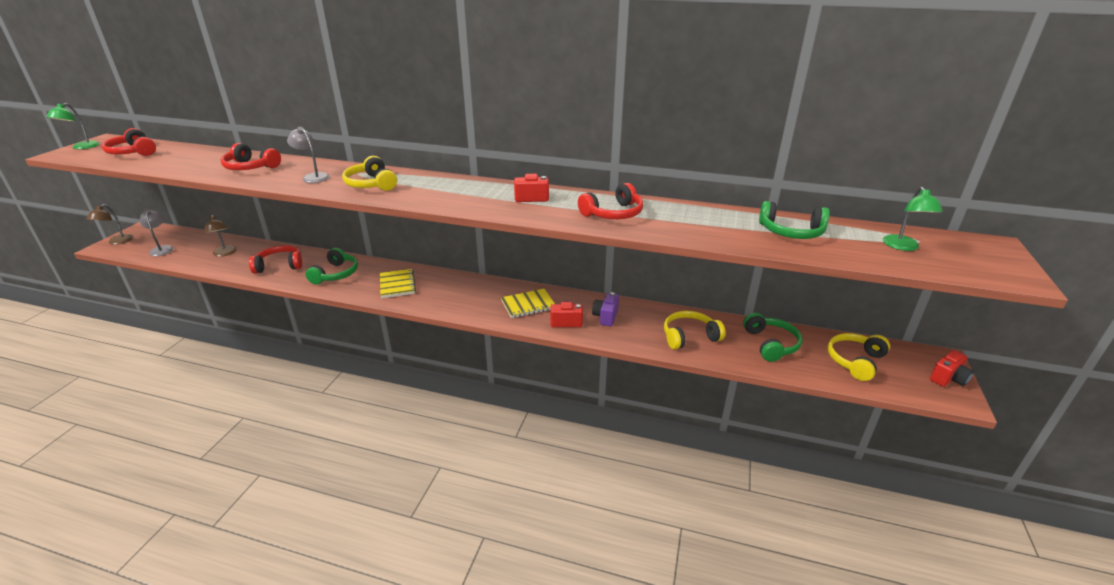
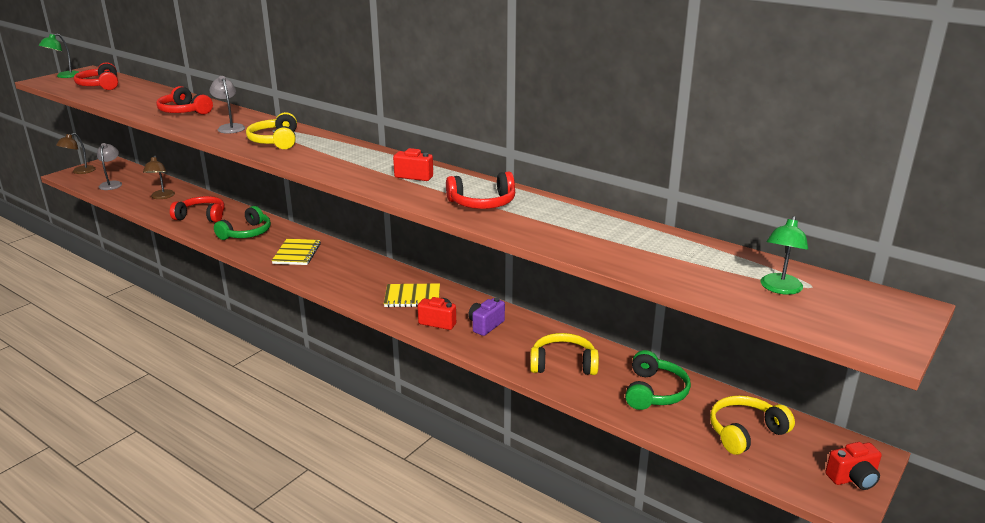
camera: 20 degrees right, 5 degrees down
(791, 232) = (661, 251): green headphones -> none

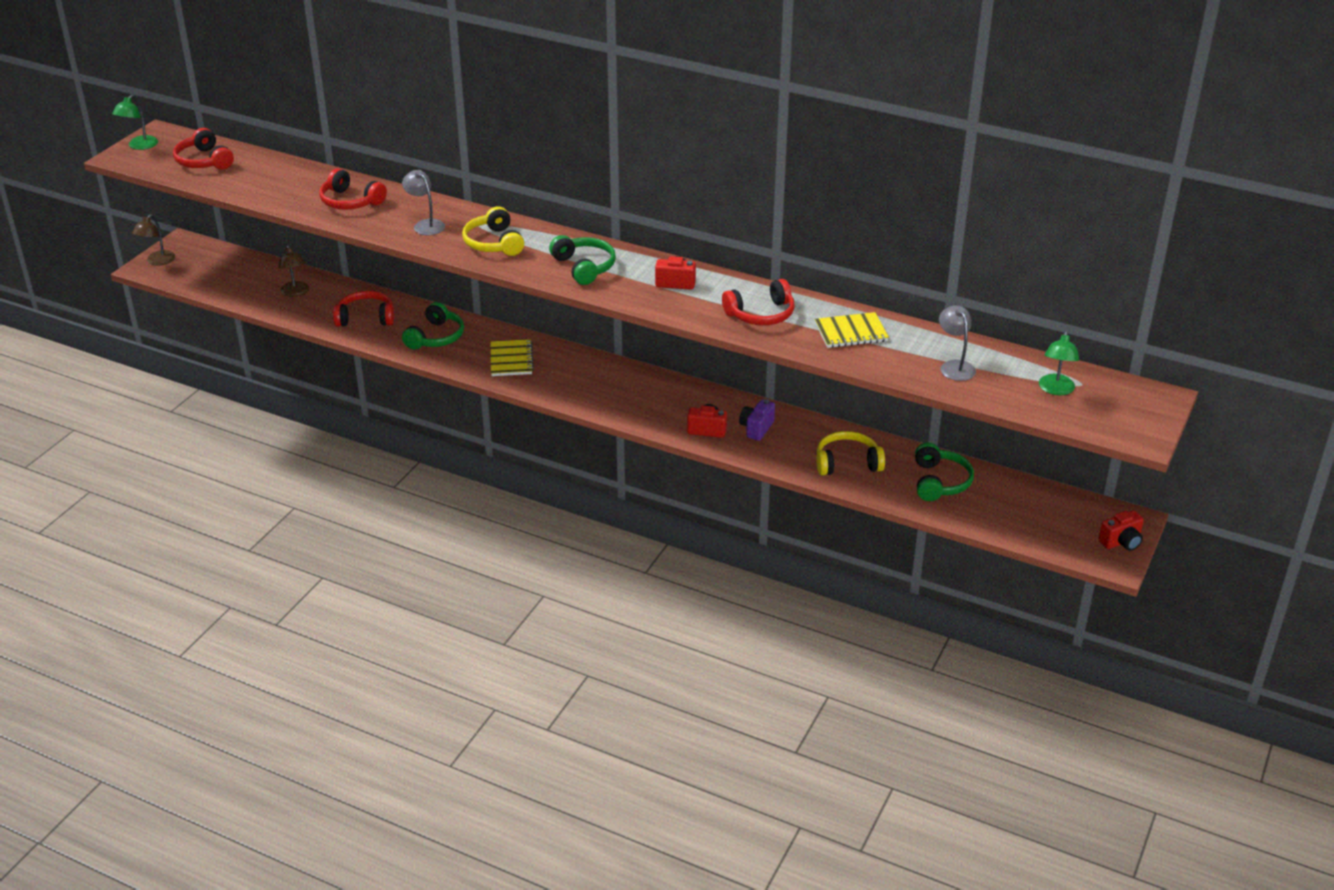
camera: 10 degrees left, 10 degrees up
(112, 184) = (216, 278): grey lamp -> grey lamp (954, 366)
(340, 160) = (584, 267): none -> green headphones
(412, 297) = (667, 403): yellow notebook -> yellow notebook (851, 332)
(745, 432) = (1027, 512): yellow headphones -> none

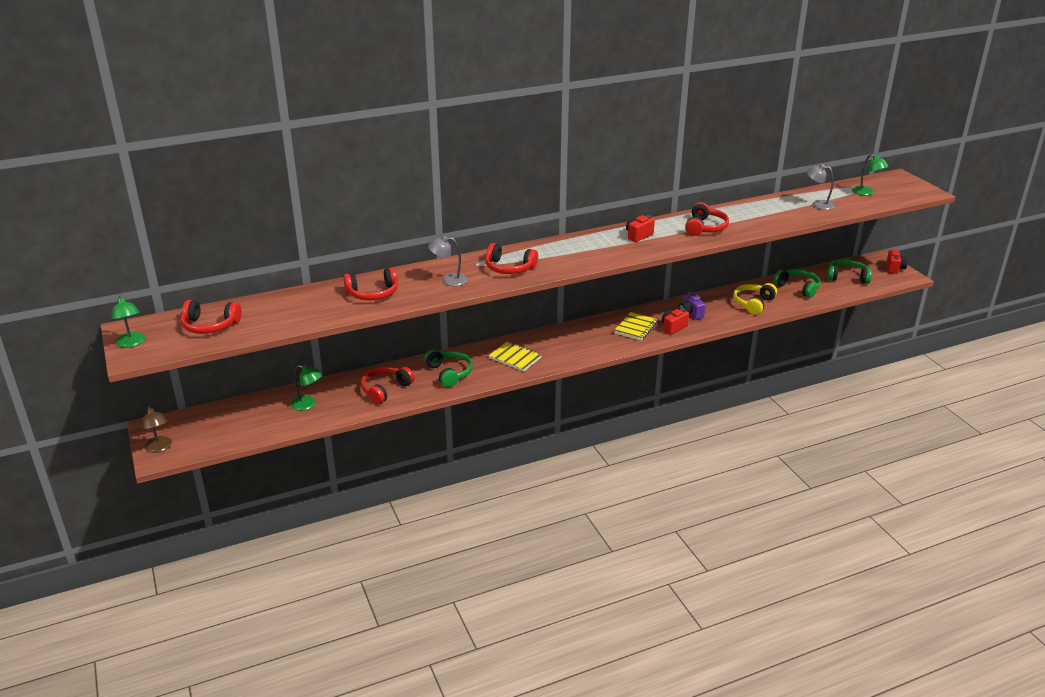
camera: 50 degrees left, 5 degrees down
(295, 293) = (308, 404): brown lamp -> green lamp
(494, 243) = (509, 268): yellow headphones -> red headphones
(584, 267) = (581, 253): green headphones -> green headphones (847, 277)
(851, 332) = (754, 214): yellow notebook -> yellow notebook (635, 328)

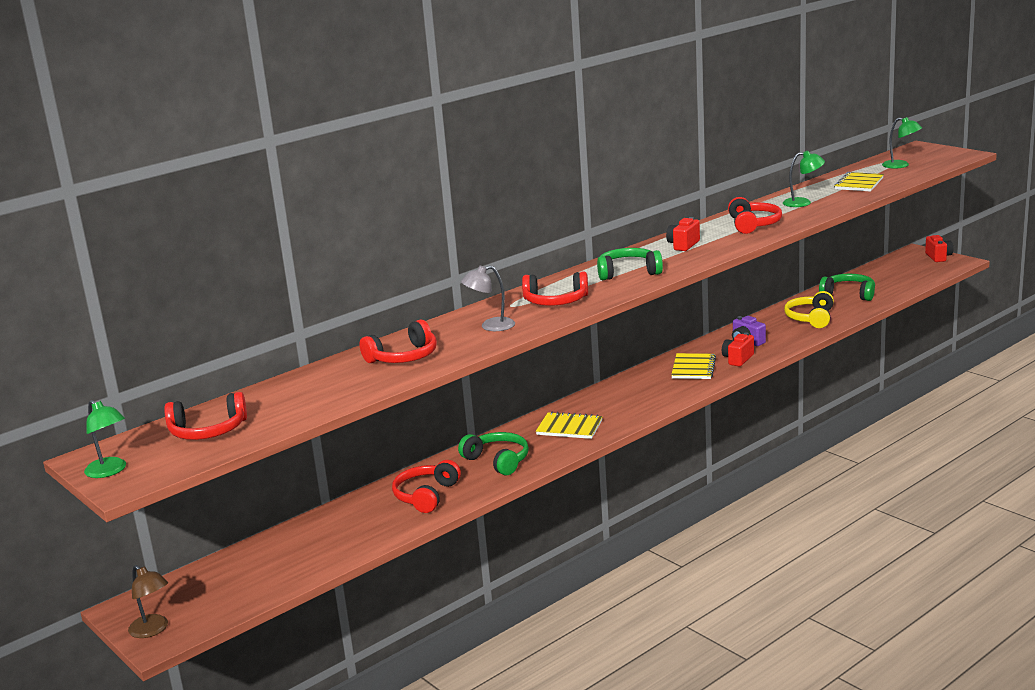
camera: 15 degrees left, 10 degrees down
(308, 404) = (332, 534): green lamp -> green lamp (803, 203)
(818, 204) = (859, 184): grey lamp -> yellow notebook
(847, 277) = (894, 275): green headphones -> green headphones (628, 273)

